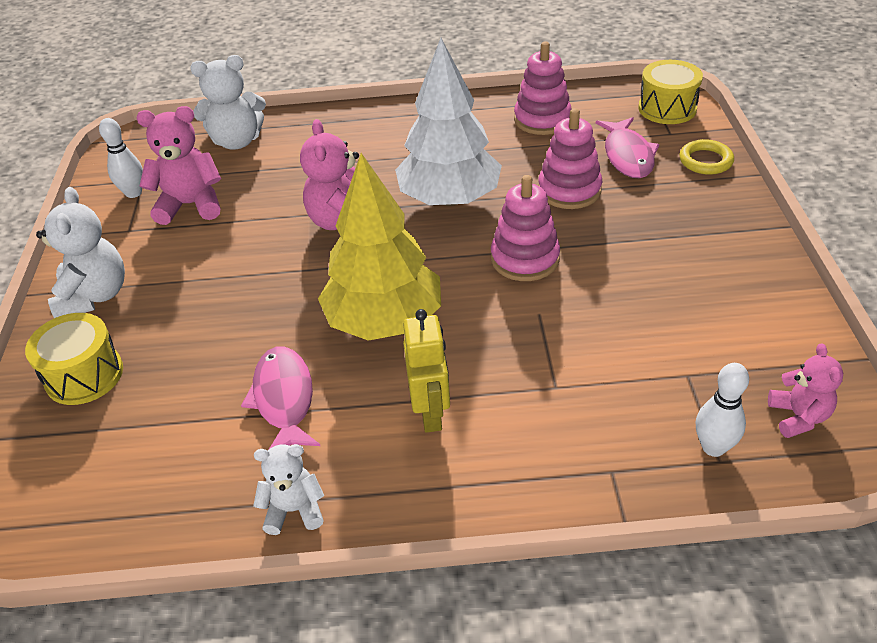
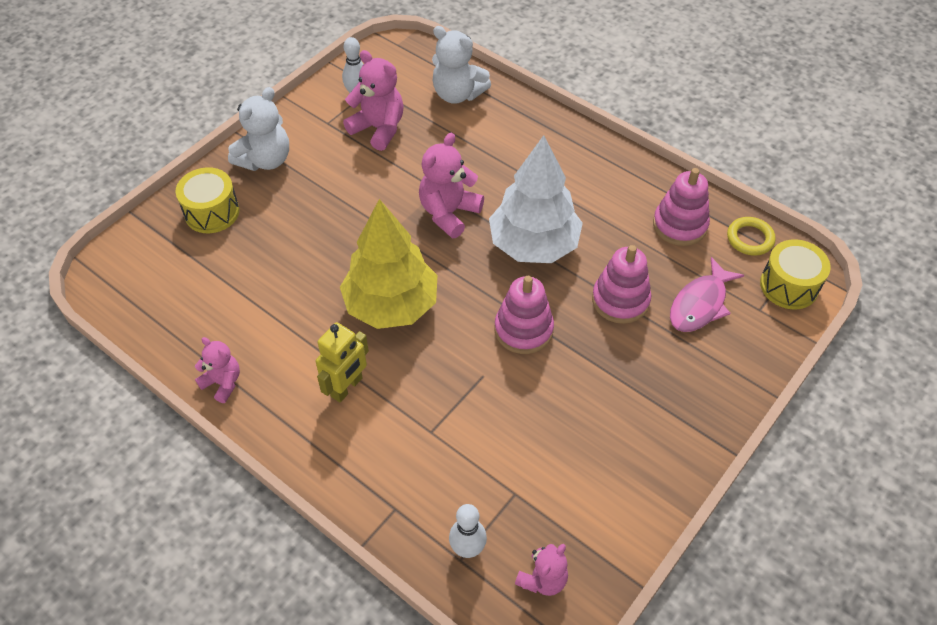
camera: 40 degrees right, 10 degrees up
(284, 399) = (286, 312): pink fish -> none
(294, 510) = (223, 383): white teddy bear -> pink teddy bear
(705, 161) = (752, 354): yellow ring -> yellow ring (750, 238)

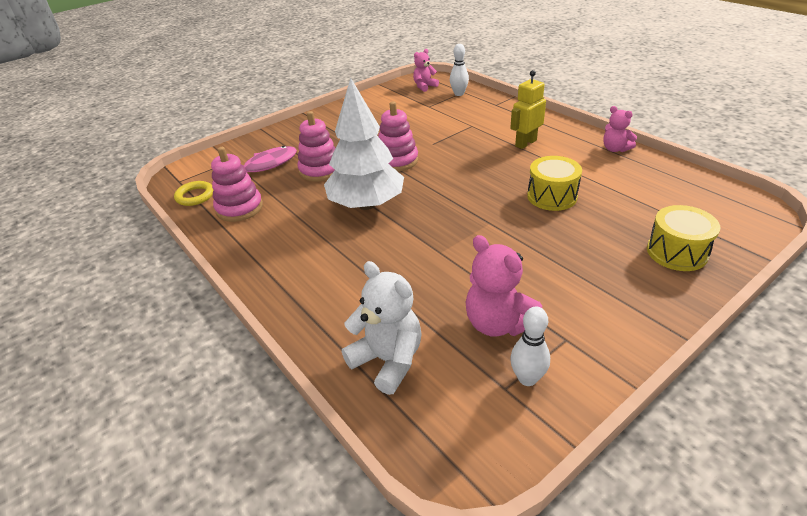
camera: 165 degrees left, 15 degrees down
(265, 160) = (636, 300): white teddy bear -> none
(391, 305) = (492, 178): yellow tree -> none
(449, 213) = (433, 232): pink teddy bear -> none
(789, 286) = (198, 170): yellow drum -> yellow drum (552, 196)

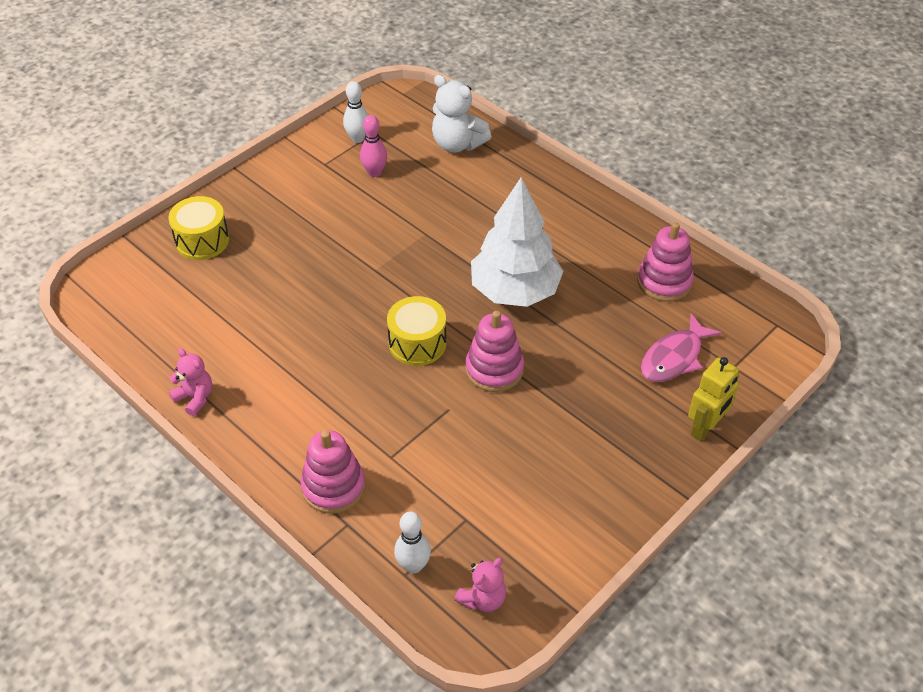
camera: 170 degrees right, 10 degrees up
(195, 196) = (733, 299): yellow ring -> none
(320, 170) = (594, 348): pink stacking toy -> pink stacking toy (333, 487)
(498, 323) = (374, 172): pink teddy bear -> pink bowling pin
(525, 143) = (314, 410): yellow robot -> yellow robot (705, 427)
(552, 196) = (301, 308): yellow drum -> yellow drum (417, 343)

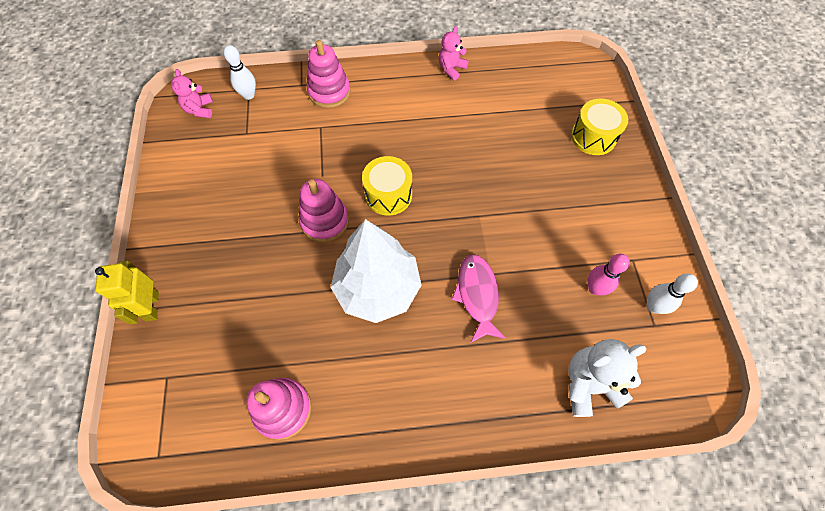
camera: 130 degrees right, 15 degrees up
(195, 398) = (451, 69): pink teddy bear -> pink teddy bear turned 135 degrees clockwise
(674, 357) = (216, 342): pink fish -> pink fish (477, 295)

